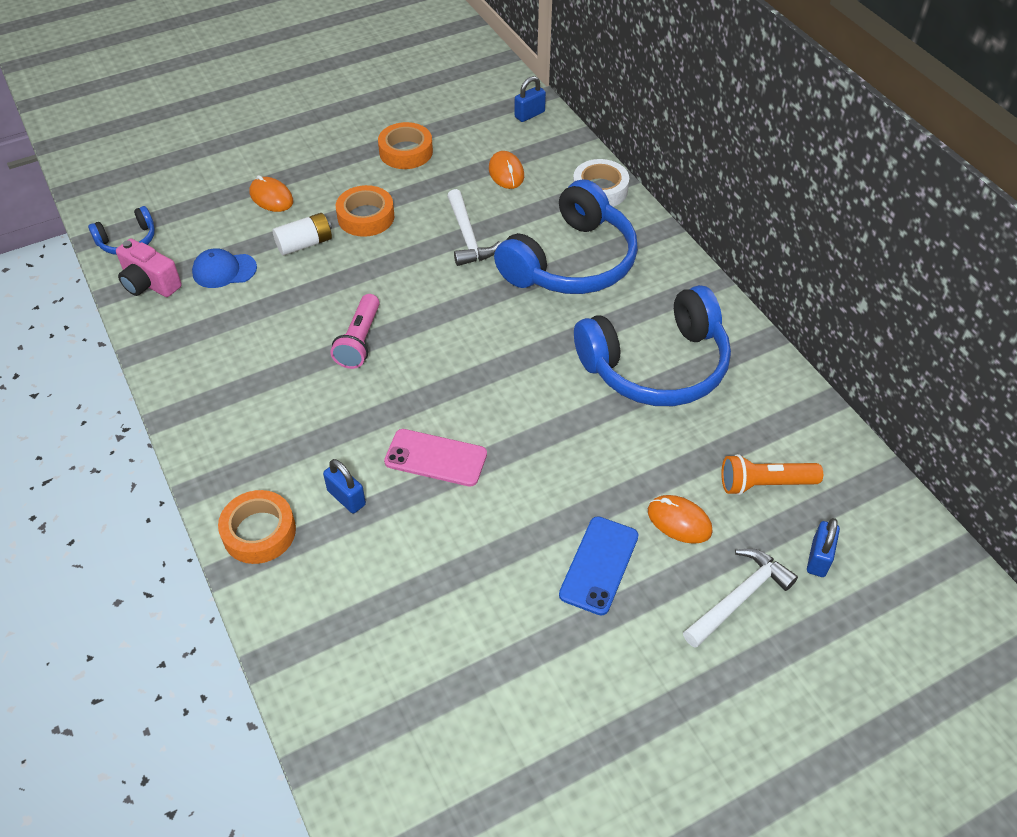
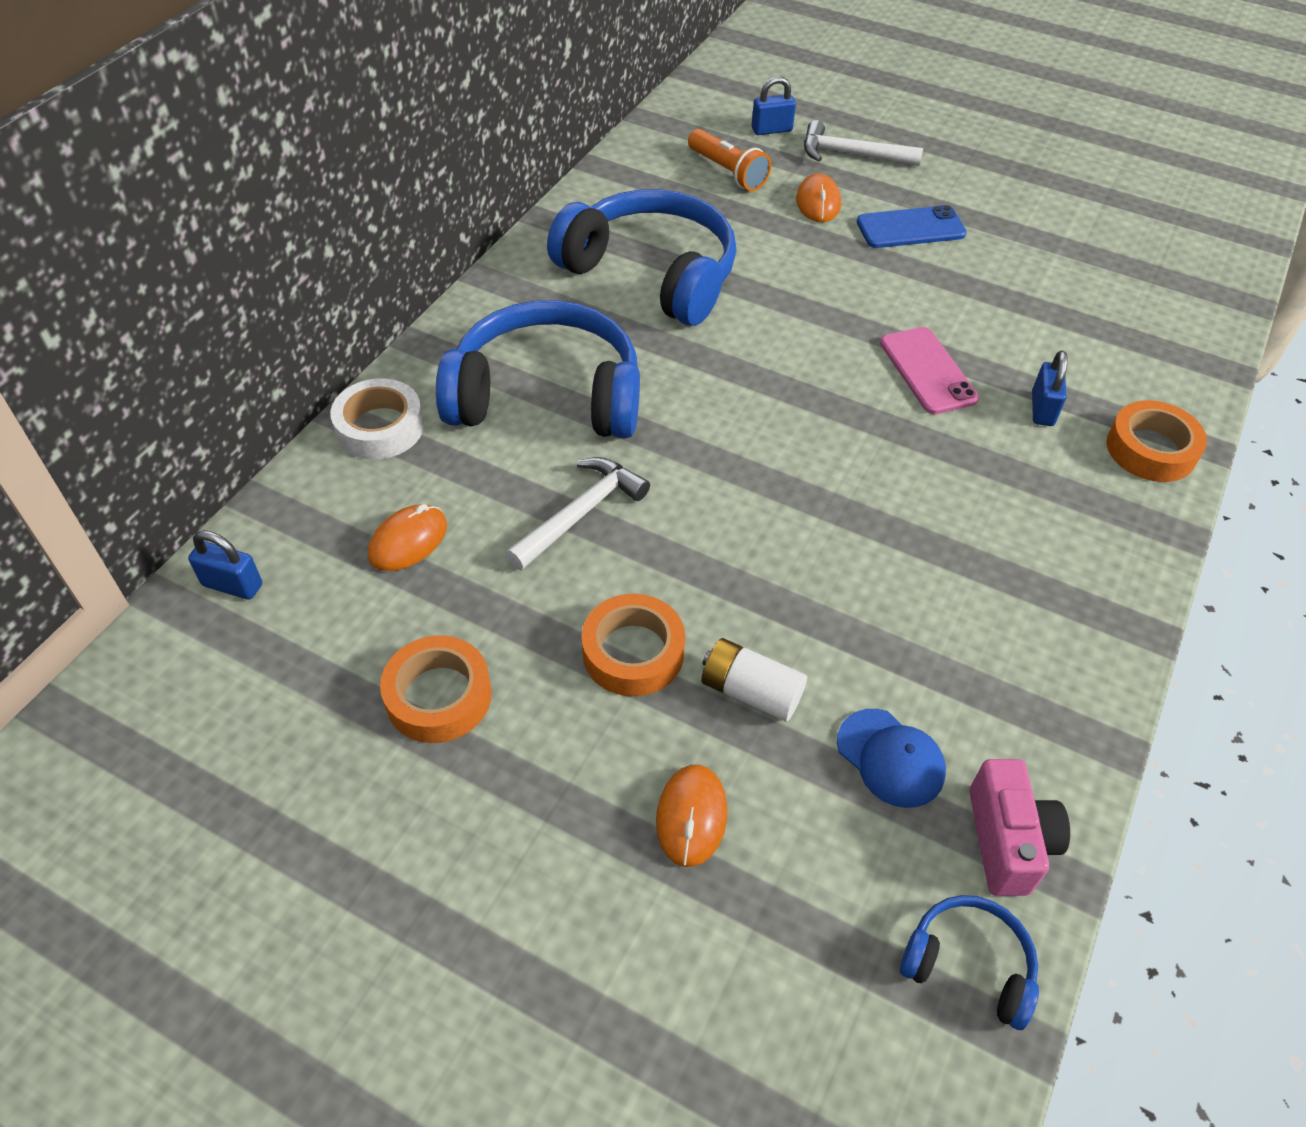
camera: 125 degrees left, 0 degrees up
(359, 341) = (853, 518): pink flashlight -> none

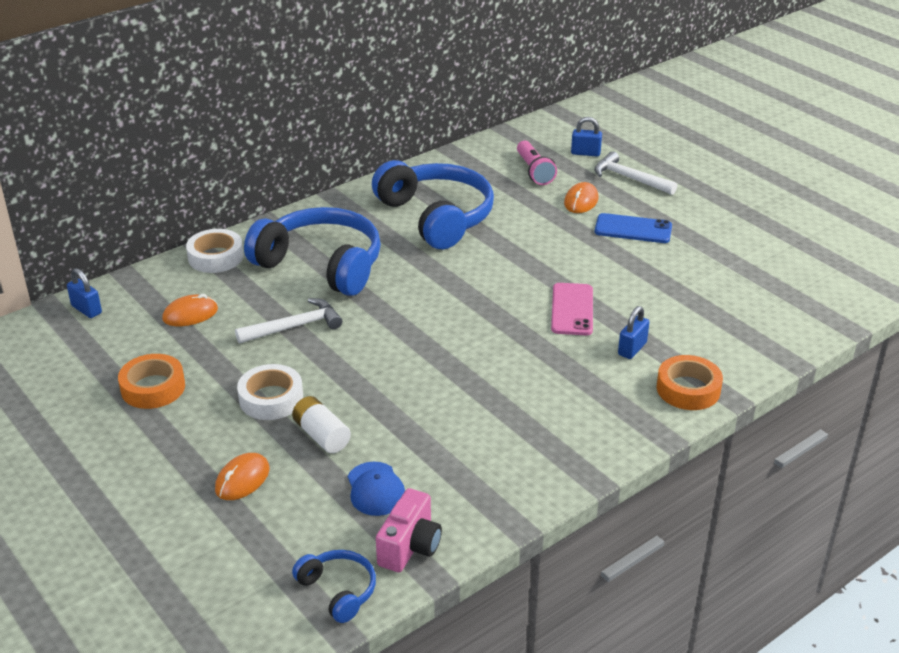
camera: 25 degrees right, 15 degrees down
(633, 652) = (271, 399): orange tape -> white tape
(727, 172) = (534, 171): orange flashlight -> pink flashlight

